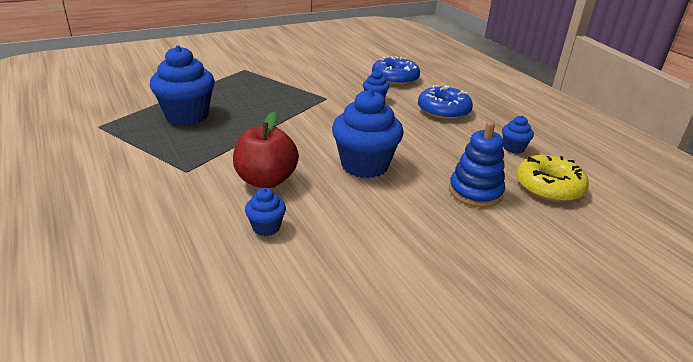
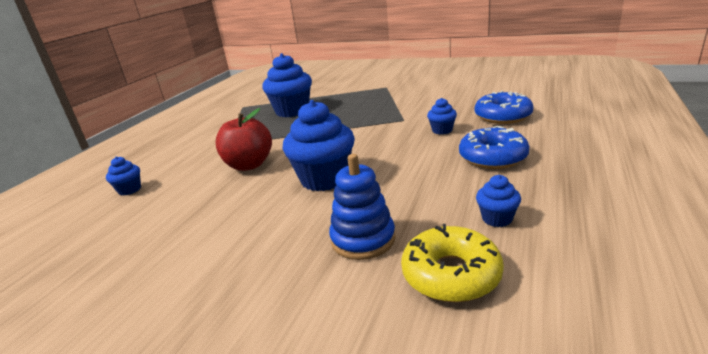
camera: 55 degrees right, 5 degrees down
(266, 227) = (191, 193): blue cupcake -> blue cupcake (129, 190)

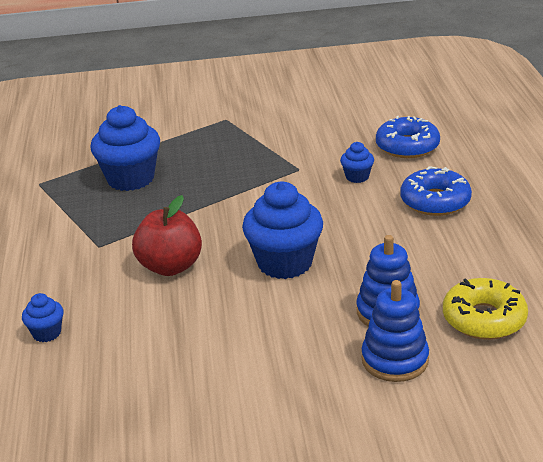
camera: 30 degrees left, 5 degrees up
(323, 289) = (395, 360): none -> blue stacking toy
(497, 218) = (484, 264): blue cupcake -> none

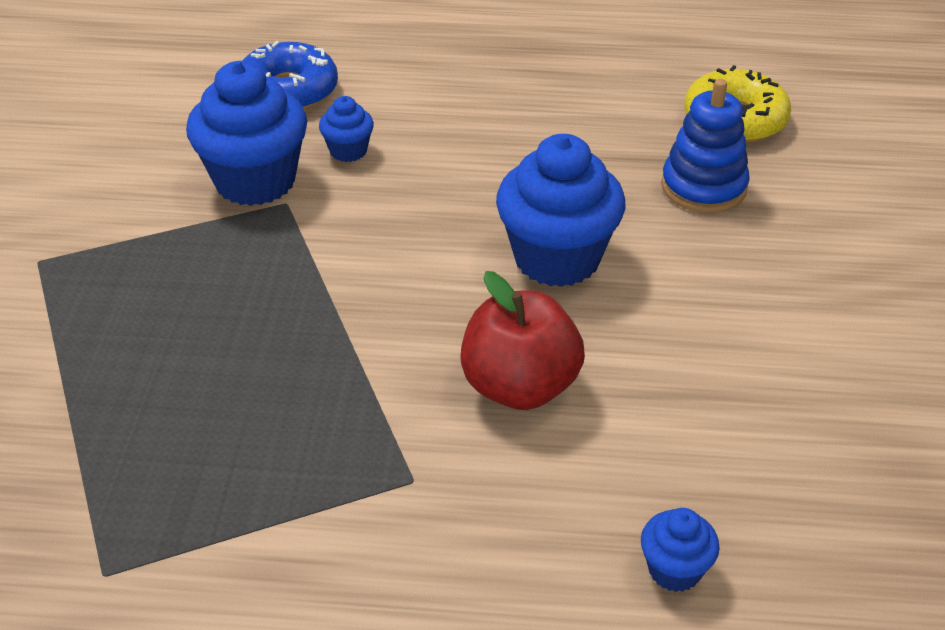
camera: 80 degrees left, 10 degrees up
(130, 179) = (182, 416): blue cupcake -> blue cupcake (255, 181)
(395, 360) = (804, 200): blue stacking toy -> none
(435, 201) = (455, 99): blue donut -> none

